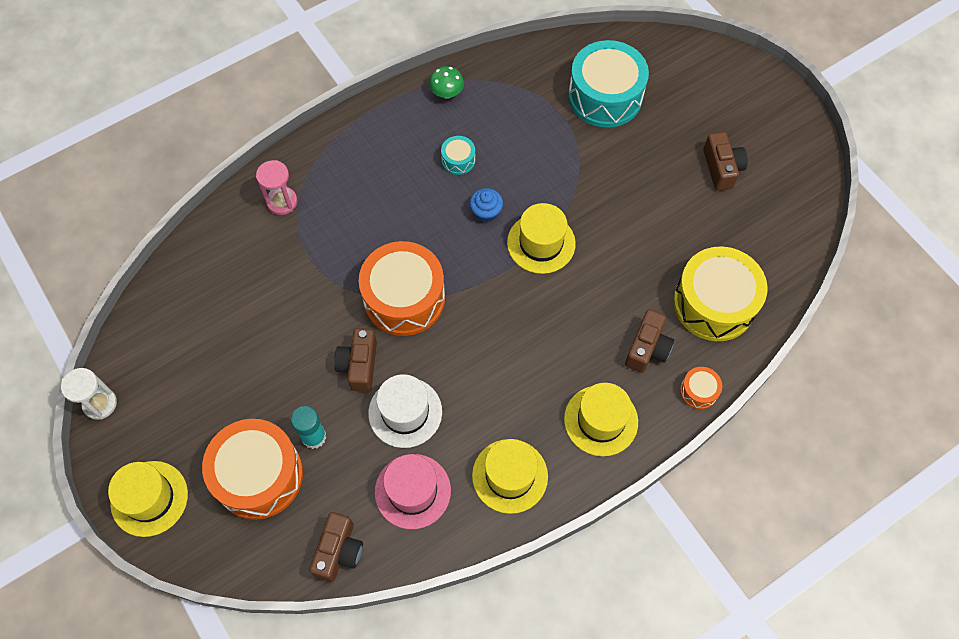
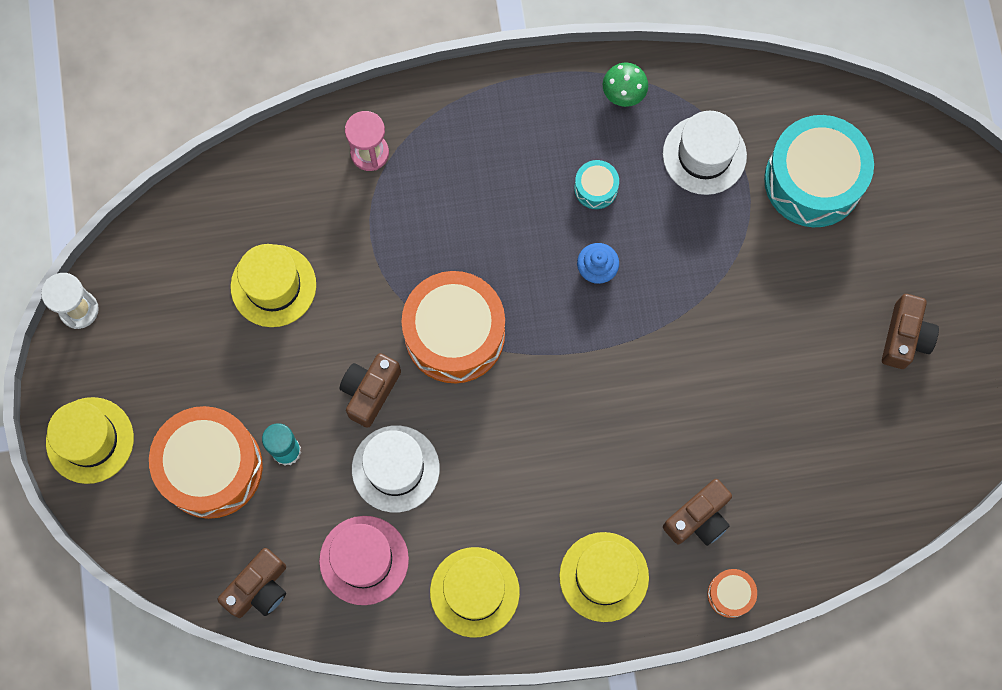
camera: 25 degrees right, 10 degrees up
(523, 109) = (704, 155): none -> white hat
(541, 243) = (641, 337): yellow hat -> yellow hat (273, 286)
(714, 303) = (804, 500): yellow drum -> none

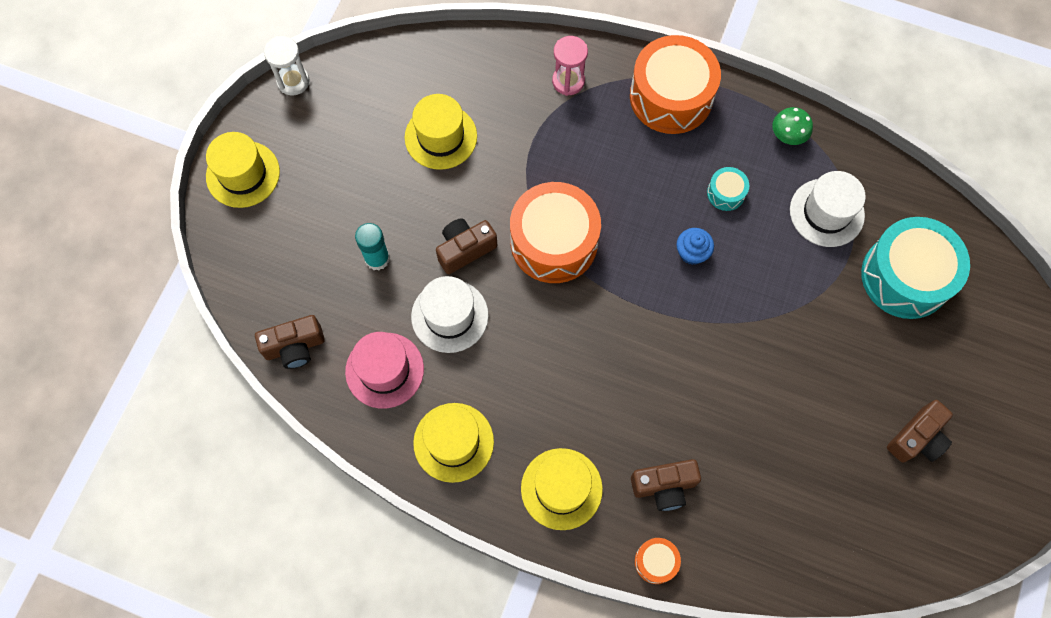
camera: 30 degrees right, 5 degrees down
(211, 467) = (316, 240): orange drum -> orange drum (671, 96)

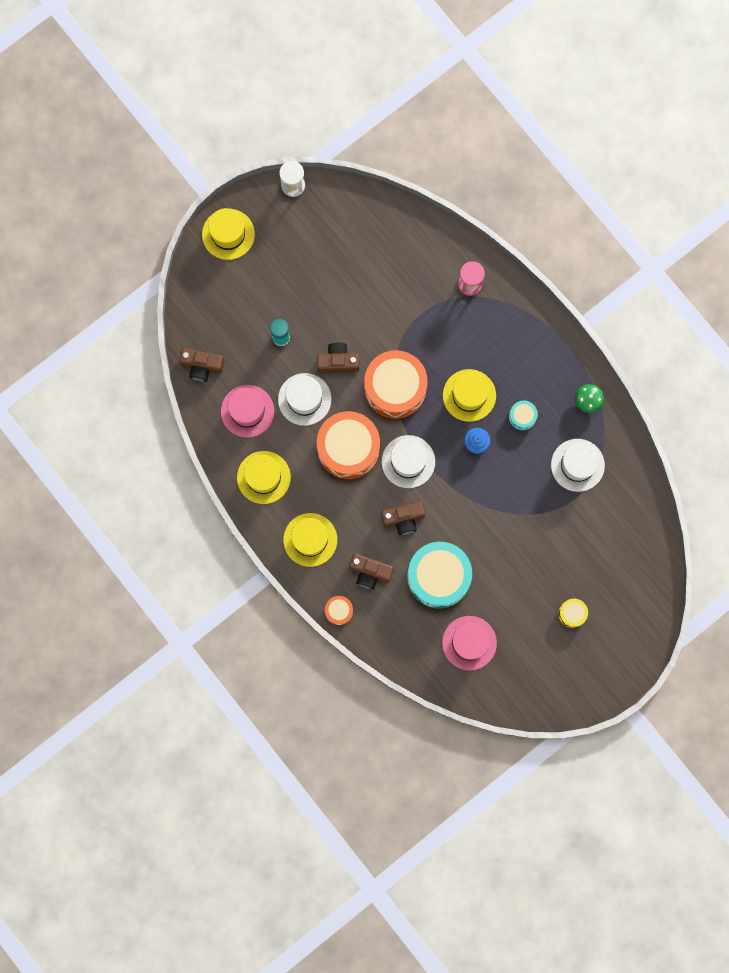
camera: 30 degrees right, 10 degrees up
(441, 137) = (365, 277): yellow hat -> yellow hat (469, 395)
(624, 320) = (408, 461): none -> white hat
(671, 96) = (529, 332): orange drum -> orange drum (348, 448)
(847, 504) = (469, 643): none -> pink hat
(905, 276) = (598, 533): turquoise drum -> turquoise drum (438, 577)
(917, 438) = (536, 630): brown camera -> brown camera (403, 519)
(944, 391) = (572, 613): none -> yellow drum

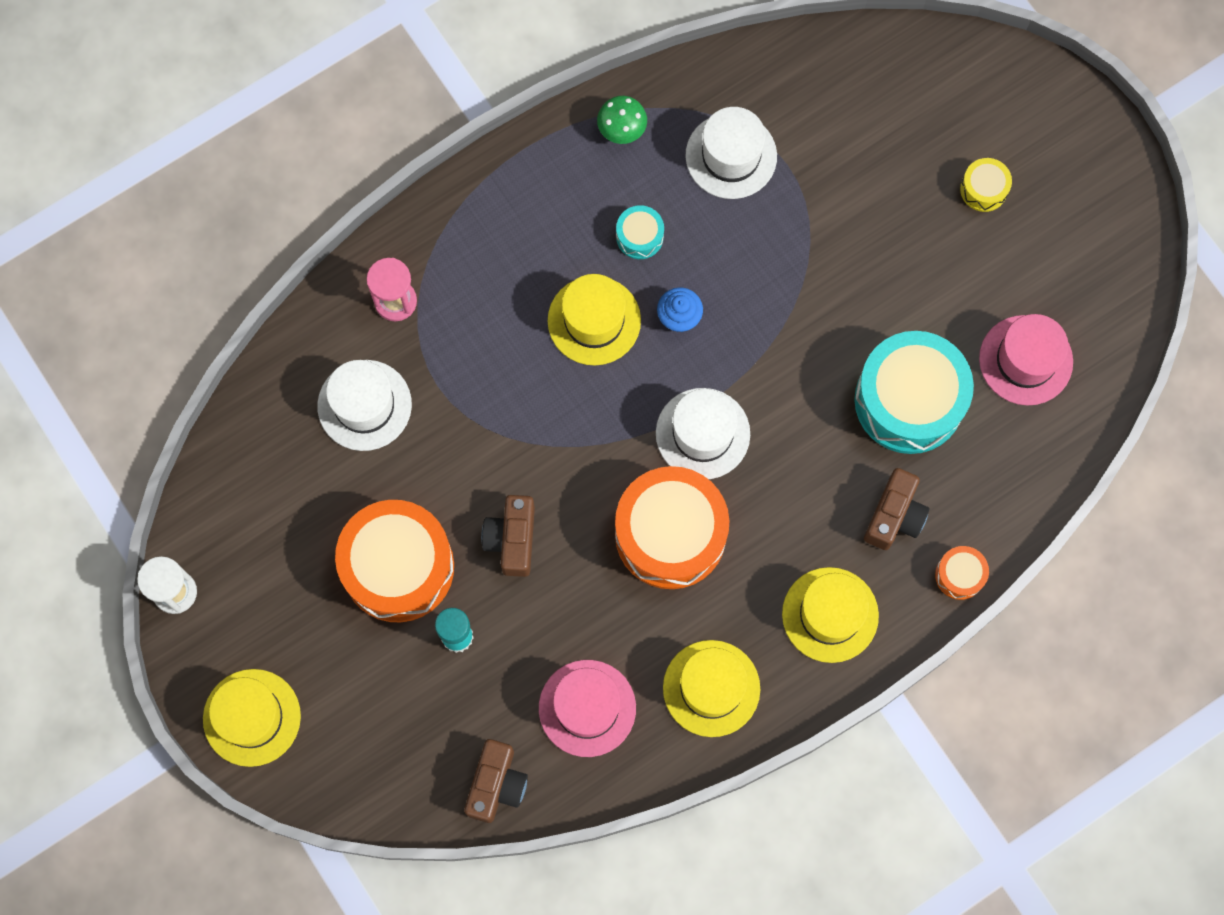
camera: 85 degrees left, 5 degrees down
(304, 399) = (575, 604): white hat -> white hat (364, 405)
(395, 388) = (569, 444): orange drum -> orange drum (398, 567)
(403, 519) = (803, 450): brown camera -> none

